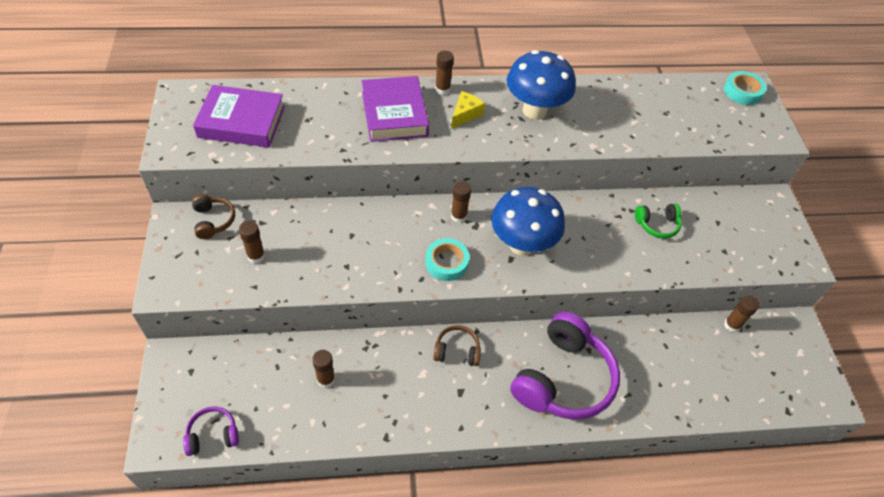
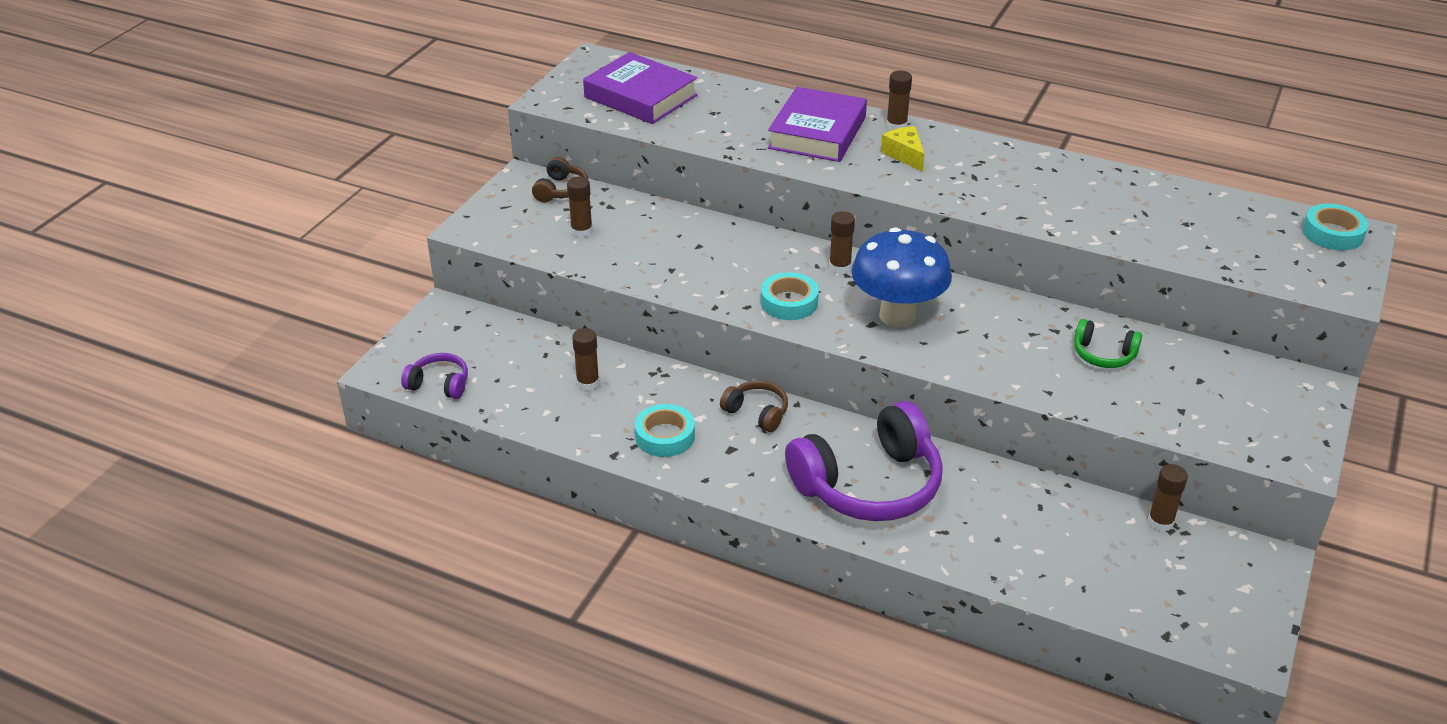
camera: 35 degrees right, 15 degrees down
(410, 402) = (665, 436): none -> turquoise tape
(465, 114) = (904, 155): yellow cheese -> yellow cheese turned 90 degrees counterclockwise
(534, 111) = (999, 174): blue mushroom -> none

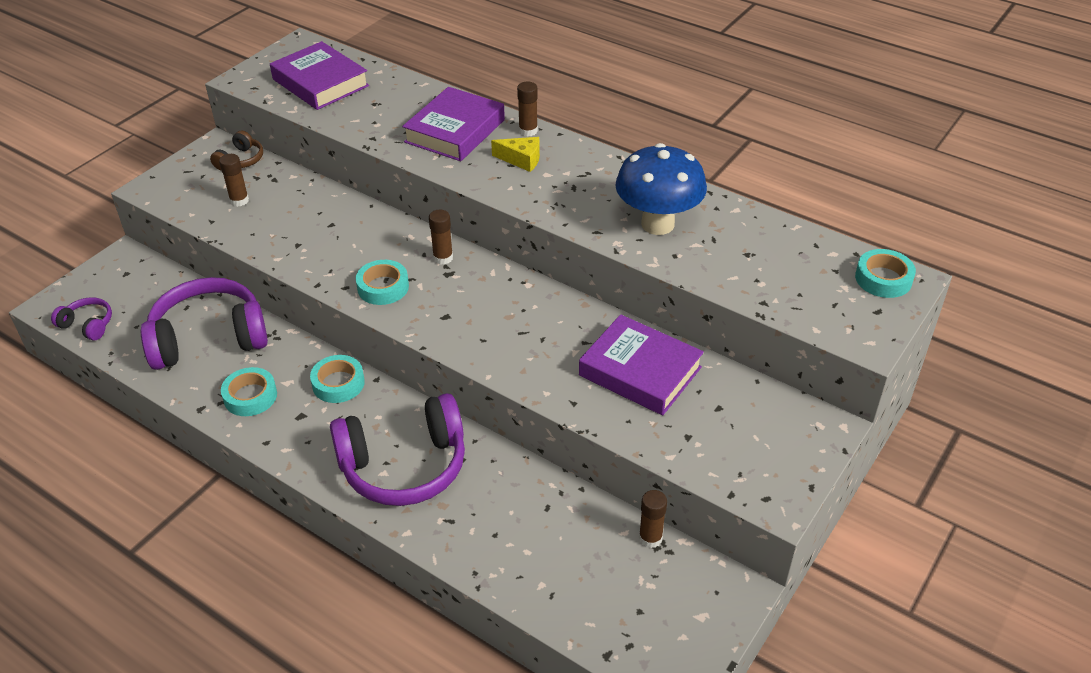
camera: 10 degrees right, 5 degrees up
(588, 383) = (209, 338): brown glue stick -> purple headphones
(757, 413) = (338, 383): brown headphones -> turquoise tape
(897, 316) = (471, 311): blue mushroom -> blue mushroom (657, 224)
(904, 155) = (521, 160): yellow cheese -> yellow cheese turned 120 degrees clockwise
(1103, 355) = (640, 371): green headphones -> purple book

